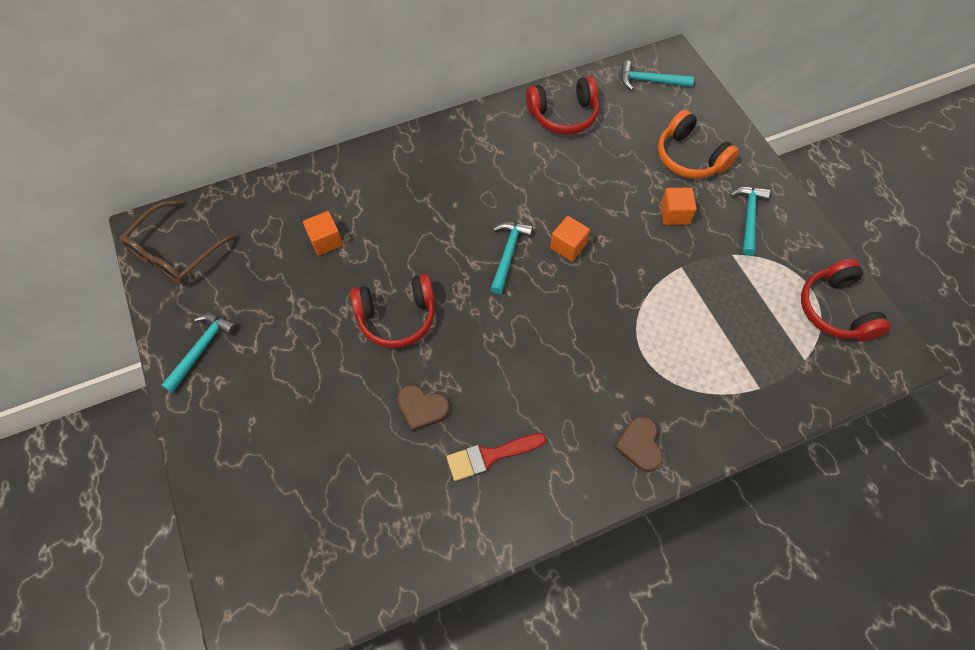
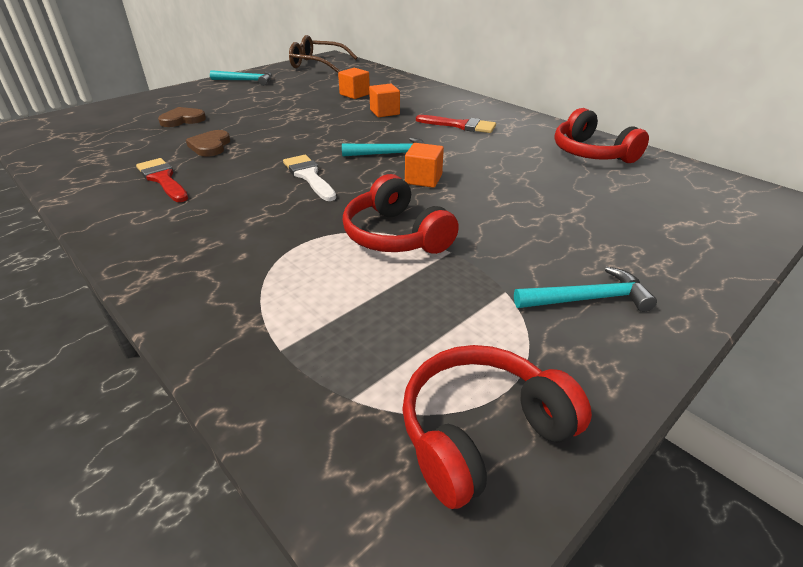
camera: 70 degrees right, 25 degrees down
(397, 317) = (297, 125): red headphones -> red headphones (396, 235)
(465, 178) = (460, 125): none -> red brush
(530, 330) = (309, 176): none -> white brush
(640, 445) = (176, 257): brown heart -> brown heart (182, 120)
(650, 81) = (717, 191): turquoise hammer -> none
(674, 214) = (529, 236): orange cube -> orange cube (384, 112)
(690, 157) = (635, 234): orange headphones -> none

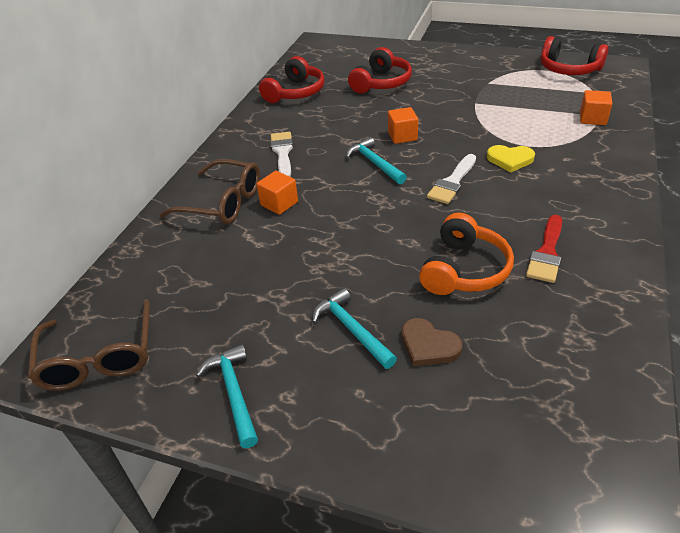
camera: 115 degrees left, 5 degrees up
(210, 146) = (464, 270): brown heart -> orange headphones
(296, 219) = (510, 159): none -> yellow heart
(354, 94) = (233, 248): orange cube -> orange cube (592, 118)
(396, 235) = (481, 121): red headphones -> red headphones (381, 83)
(412, 98) = (223, 202): none -> brown glasses
(460, 125) = (282, 152): red brush -> white brush
(588, 299) = (468, 67): turquoise hammer -> turquoise hammer (351, 329)

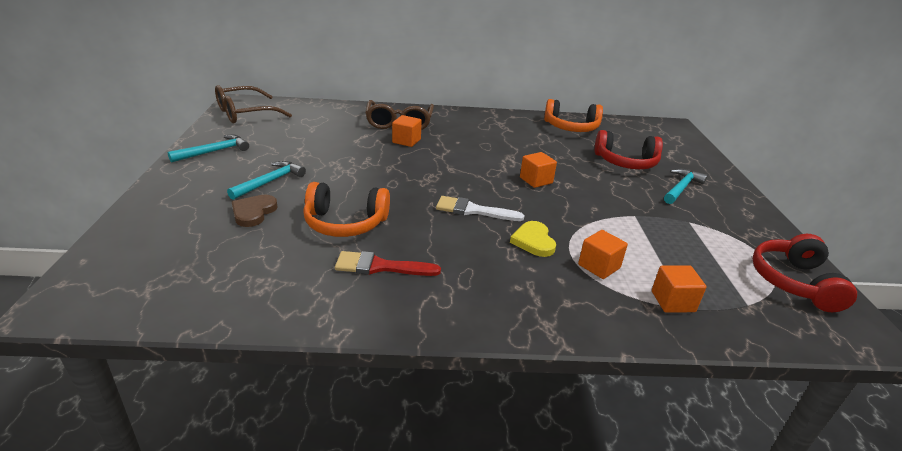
camera: 65 degrees right, 10 degrees down
(282, 152) = (474, 134): white brush -> none
(295, 92) = (571, 127): red headphones -> orange headphones
(374, 163) = (482, 171): turquoise hammer -> turquoise hammer (681, 188)
(548, 137) = (599, 266): none -> orange cube

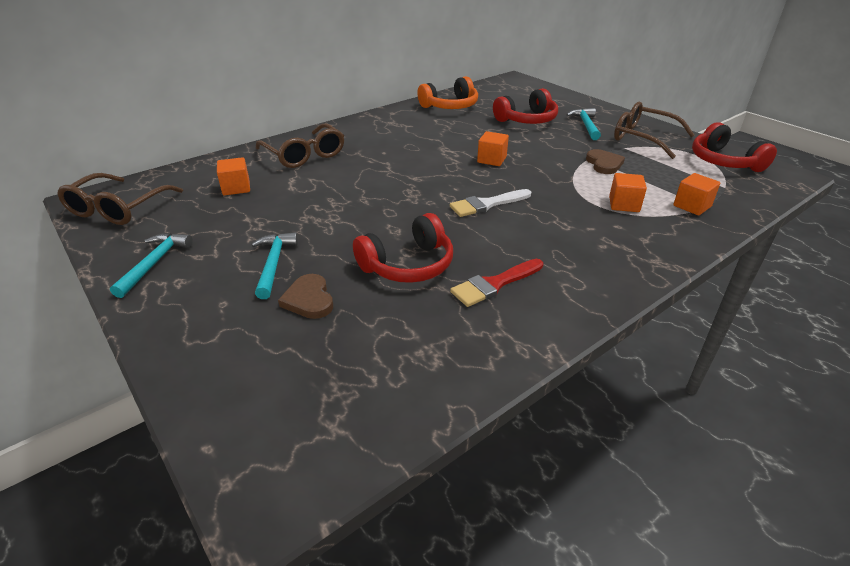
camera: 35 degrees left, 5 degrees up
(345, 223) = (408, 265): orange headphones -> red headphones
(406, 141) = (339, 169): orange cube -> orange cube (236, 188)
(533, 241) = (561, 207): yellow heart -> none
(640, 226) = (604, 164): none -> brown heart
(728, 222) = (643, 138): none -> brown glasses

